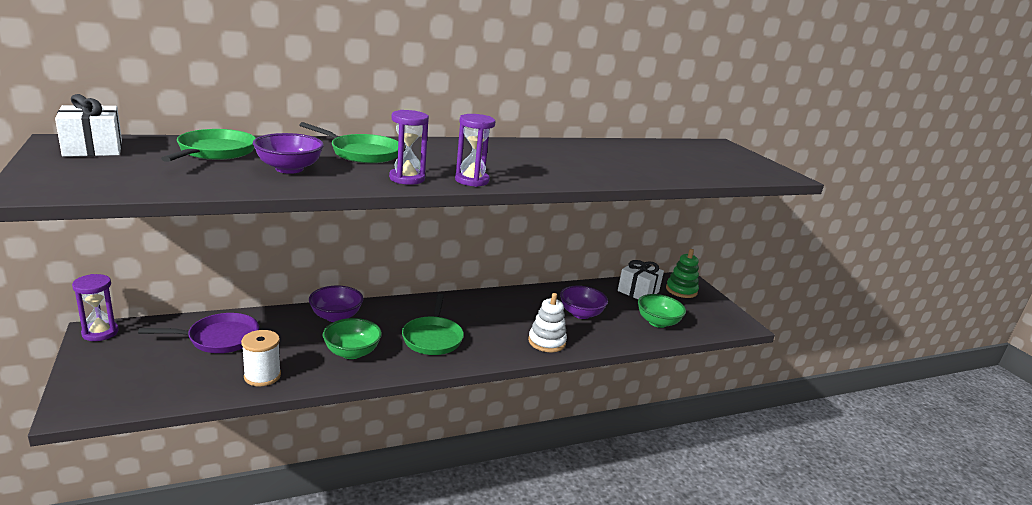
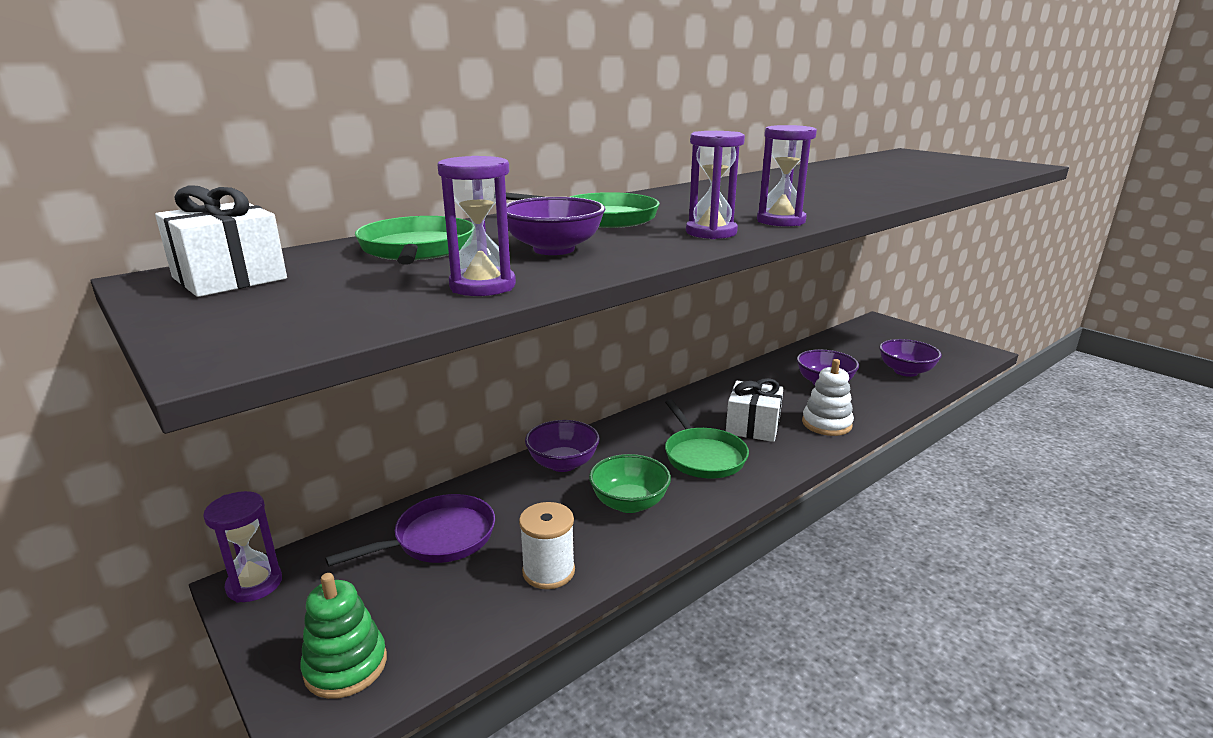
camera: 15 degrees left, 0 degrees up
(207, 183) = (482, 286): none -> purple hourglass
(638, 291) = (850, 345): white gift -> white gift (753, 426)
(657, 322) = (905, 371): green bowl -> purple bowl
(681, 290) = (887, 333): green stacking toy -> green stacking toy (346, 666)

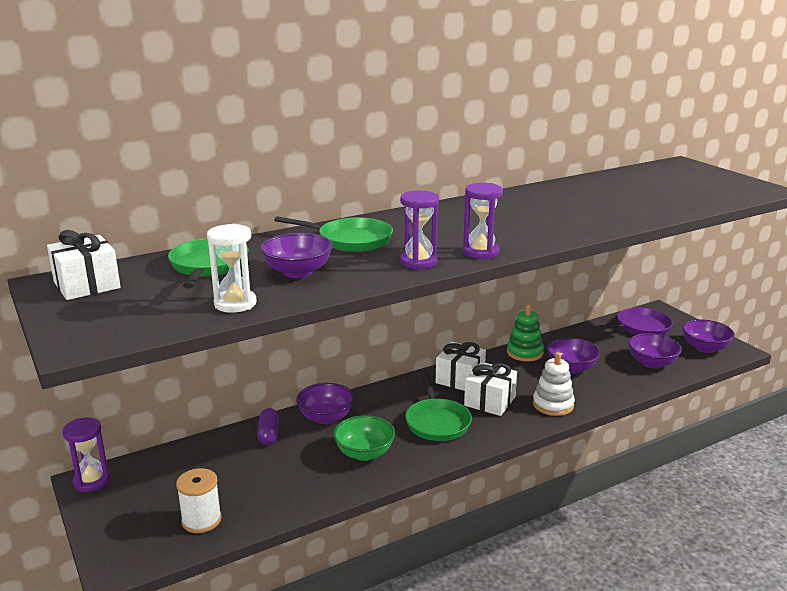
camera: 10 degrees right, 0 degrees up
(346, 666) = (140, 539): green stacking toy -> green stacking toy (524, 352)
(439, 538) = (219, 464): purple pan -> purple pan (640, 327)
(482, 286) = (235, 304): purple hourglass -> white hourglass
(495, 491) = (268, 434): none -> purple capsule
(548, 571) = (288, 495): white spool -> white spool (201, 520)
(706, 405) = (460, 379): none -> white gift
(949, 352) = (705, 348): none -> purple bowl

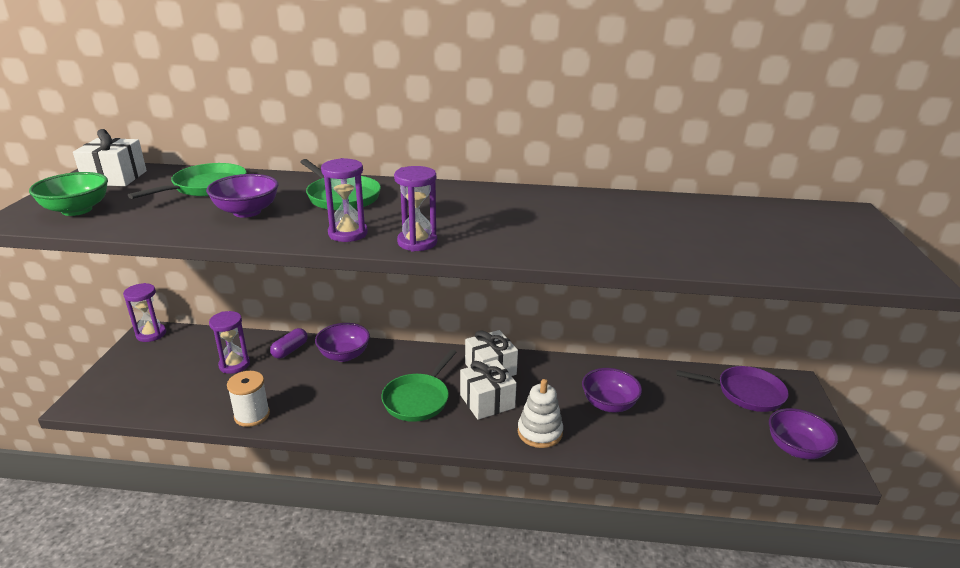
camera: 35 degrees right, 5 degrees up
(201, 520) = (164, 395): white spool -> white spool (252, 415)
(232, 467) = (234, 365): none -> purple hourglass
(235, 304) = (155, 222): white hourglass -> none
(364, 453) = (329, 398): green bowl -> green bowl (77, 210)
(524, 352) = (583, 369): green stacking toy -> none
(652, 363) = (705, 437): purple bowl -> none

